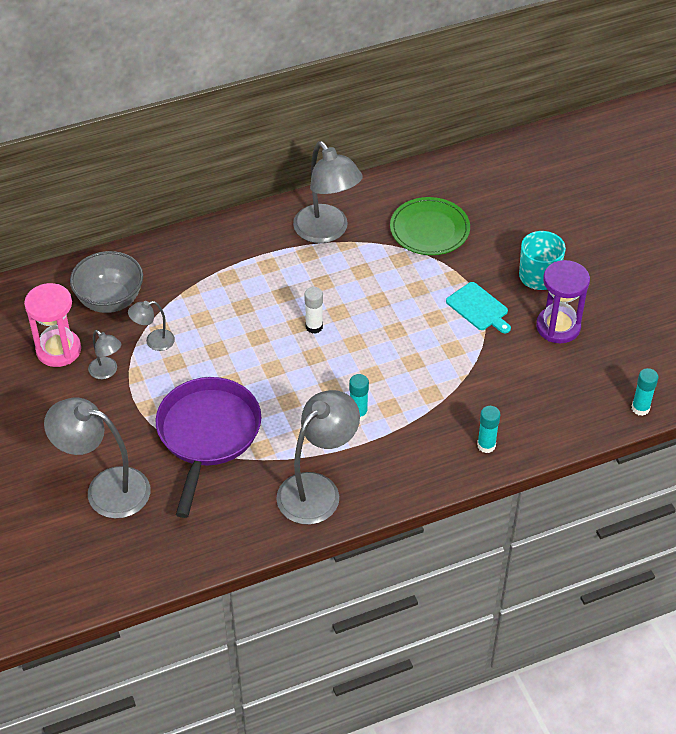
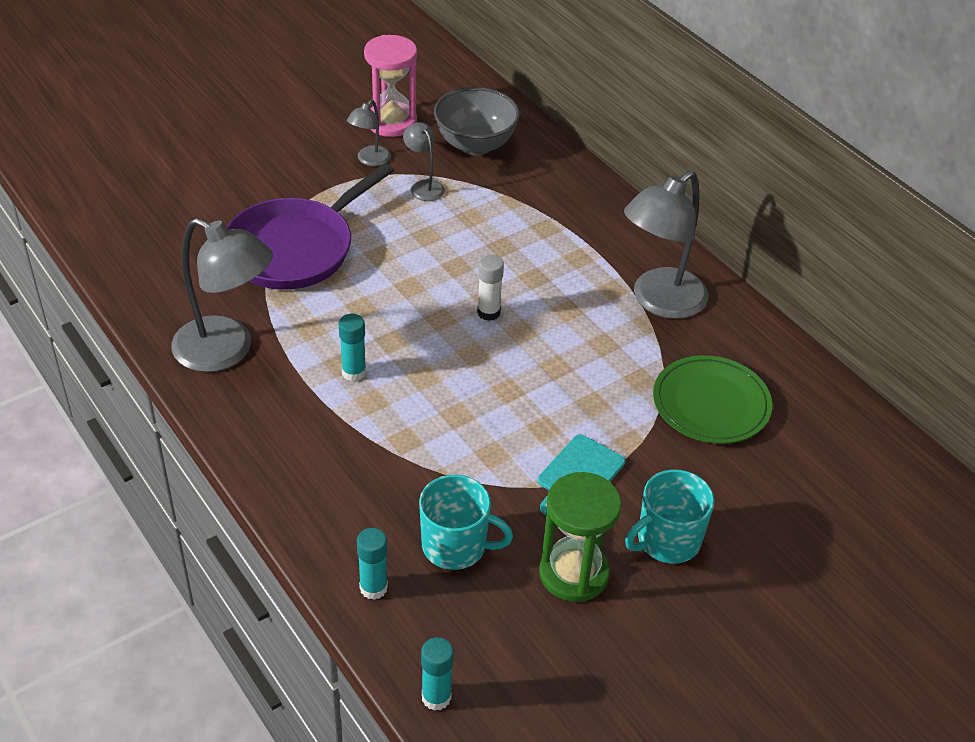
camera: 75 degrees right, 5 degrees down
(105, 489) = (205, 186): grey lamp -> none
(207, 434) = (295, 248): purple pan -> purple pan turned 135 degrees clockwise
(486, 445) = (325, 509): turquoise glue stick -> turquoise glue stick (373, 588)
(528, 381) = (456, 546): none -> turquoise mug
(558, 327) = (573, 573): purple hourglass -> green hourglass

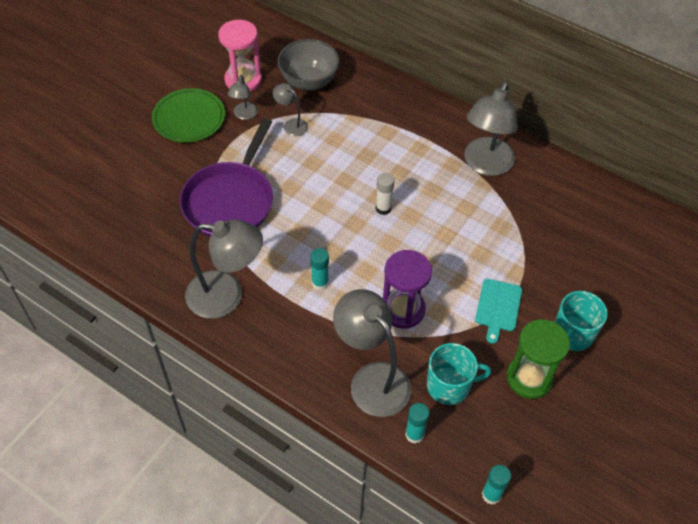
camera: 20 degrees left, 10 degrees up
(355, 504) = (372, 379): none -> grey lamp
(445, 436) = (403, 310): none -> purple hourglass
(711, 403) = (551, 228): green plate -> green plate (189, 118)

